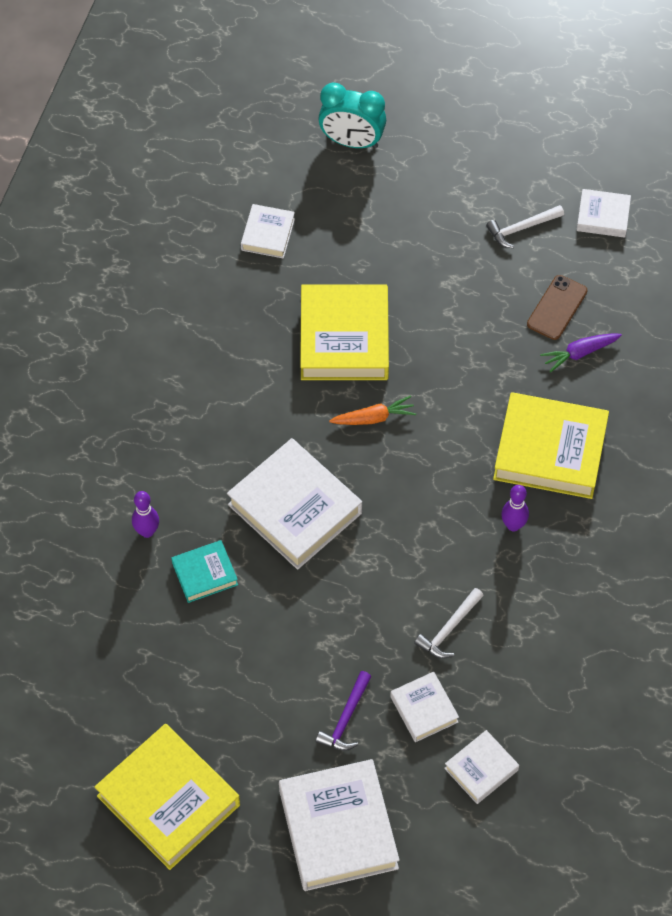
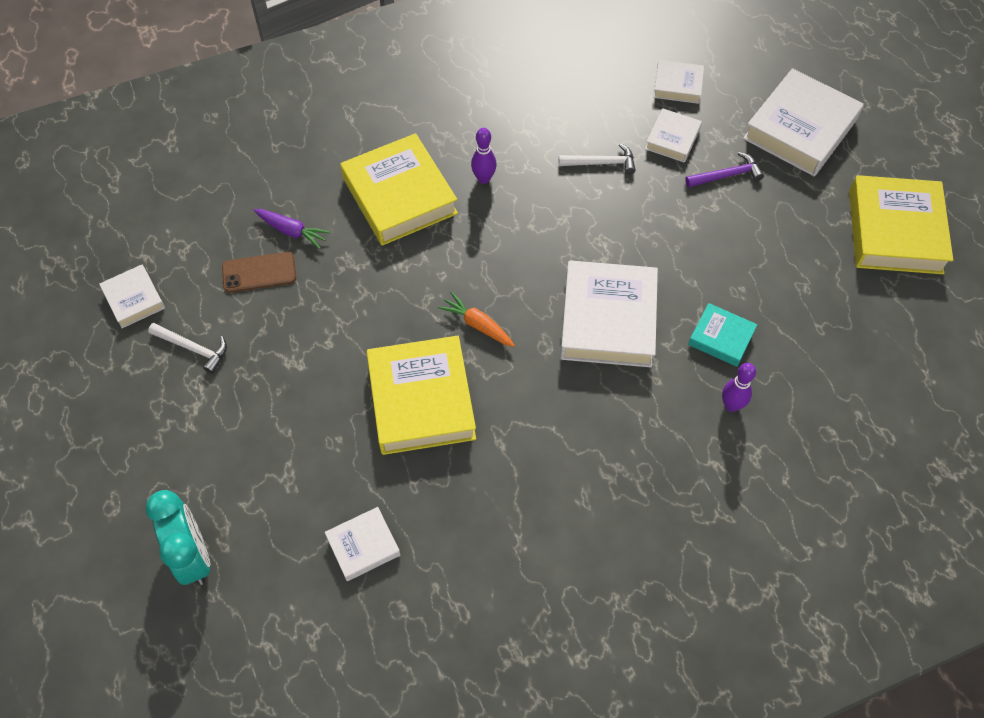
camera: 130 degrees left, 0 degrees up
(344, 338) = (421, 400): yellow book -> yellow book turned 60 degrees counterclockwise

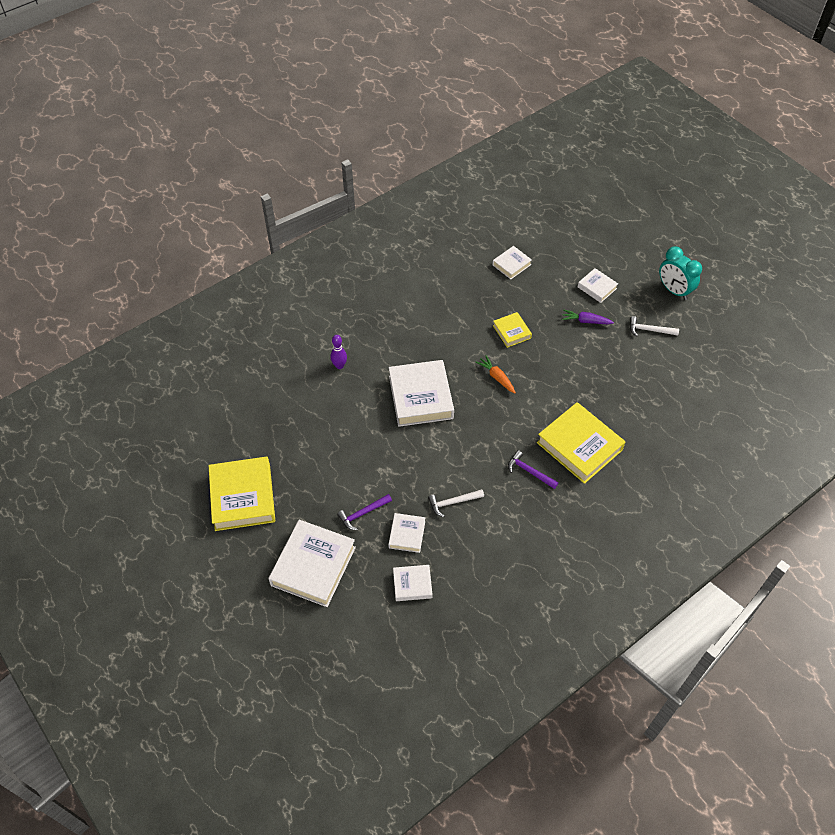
camera: 165 degrees right, 5 degrees down
(134, 299) = (700, 347): white book -> white book (597, 288)
(193, 556) = (589, 245): turquoise clock -> turquoise clock (674, 290)
(259, 272) = (639, 378): brown phone -> none
(292, 231) = (634, 407): purple carrot -> purple carrot (585, 321)
(421, 400) = (511, 332): yellow book -> yellow book, size x0.52
(477, 325) = (496, 377): orange carrot -> orange carrot turned 150 degrees counterclockwise
(483, 178) = (529, 471): purple bowling pin -> purple hammer
(721, 338) = (350, 401): turquoise book -> none

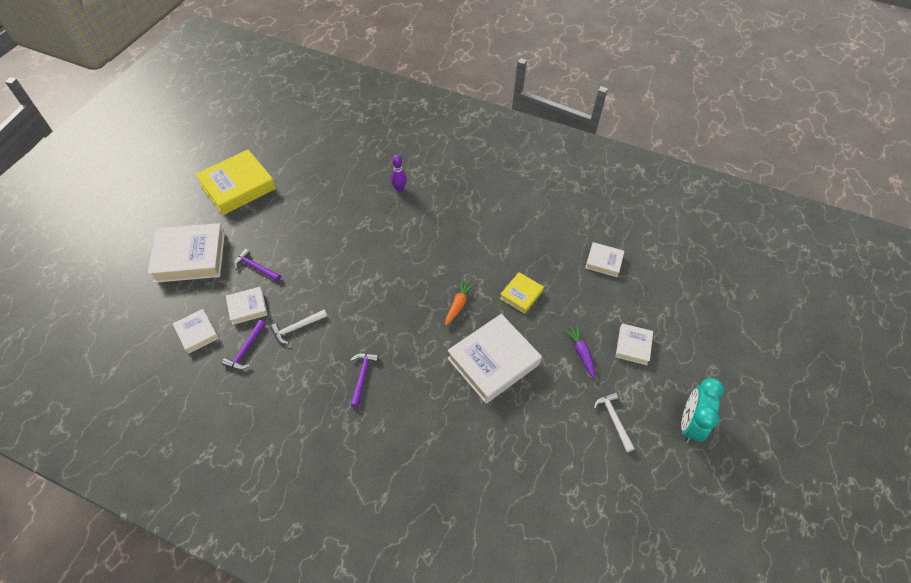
camera: 60 degrees right, 0 degrees up
(420, 397) = (400, 256): white book -> white book (493, 361)
(453, 502) = (297, 328): white hammer -> white hammer turned 75 degrees counterclockwise
(454, 550) = (246, 350): none -> purple hammer
(579, 446) = (416, 409): yellow book -> none

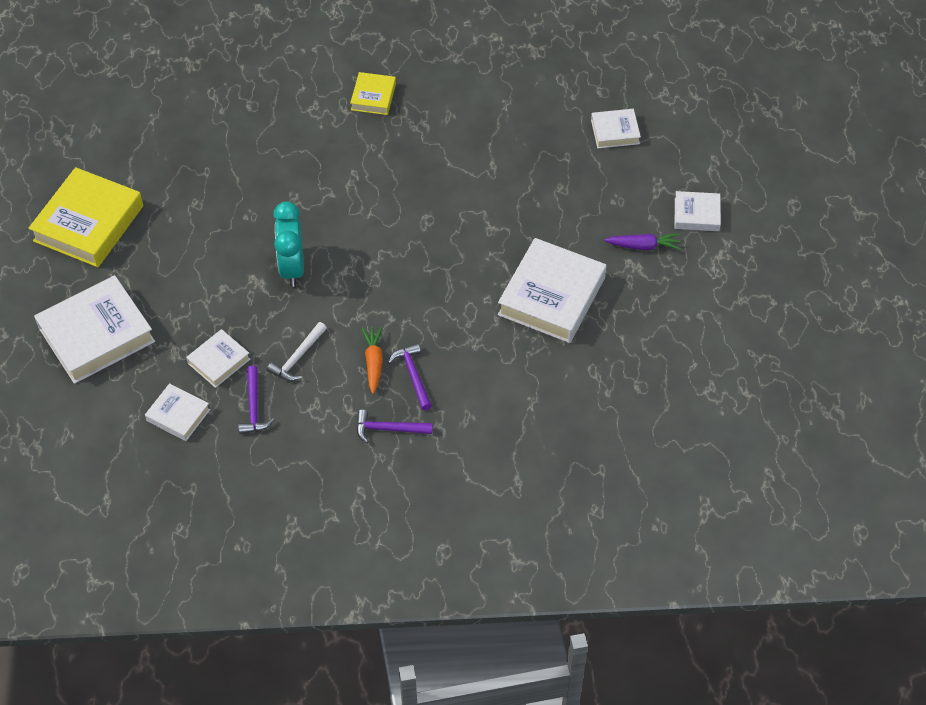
camera: 25 degrees left, 0 degrees up
(256, 267) = (193, 312): purple hammer -> purple hammer (388, 429)
(399, 189) = (309, 141): purple bowling pin -> none
(458, 304) = (474, 251): orange carrot -> orange carrot (373, 362)
(521, 295) = (540, 210): yellow book -> yellow book (373, 97)
(581, 353) = (643, 246): purple carrot -> purple carrot turned 135 degrees clockwise
(613, 419) = (714, 300): white hammer -> none
(633, 346) = (696, 214): white book -> white book turned 75 degrees counterclockwise
(689, 424) = (794, 270): turquoise clock -> turquoise clock (292, 268)

